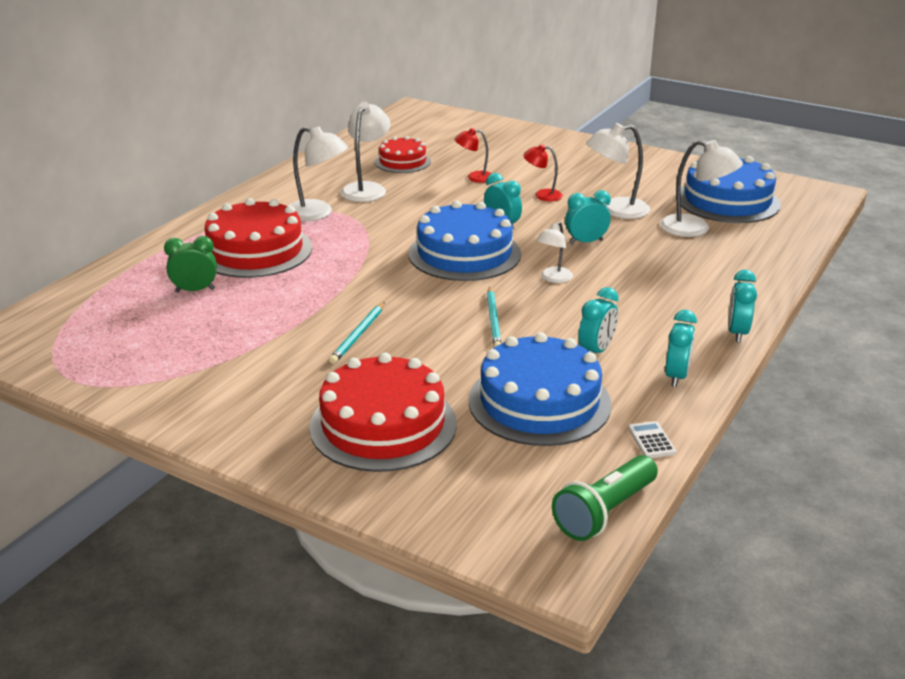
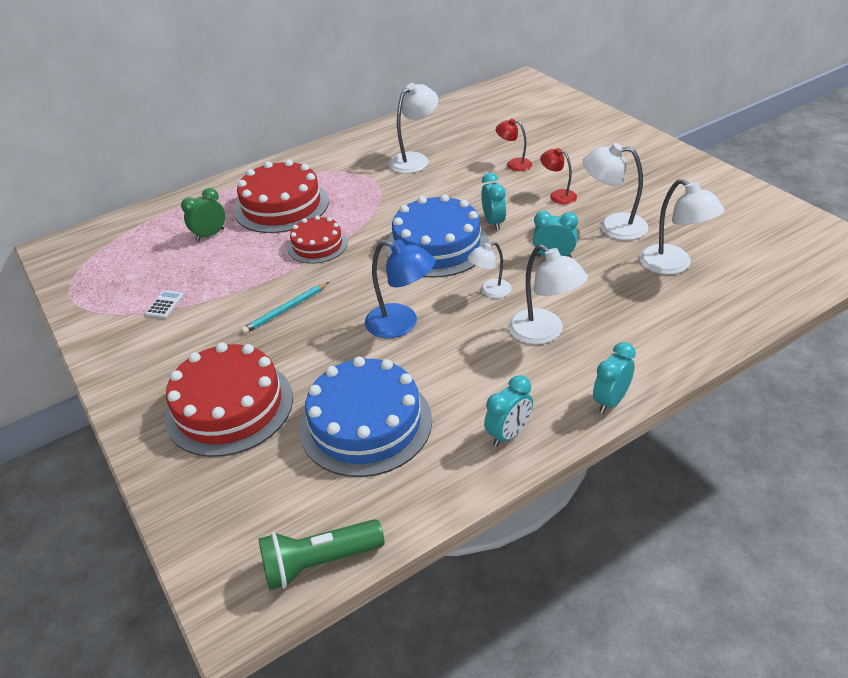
camera: 30 degrees right, 10 degrees up
(195, 290) = (210, 235): green clock -> green clock turned 60 degrees counterclockwise
(317, 213) = (356, 178): white lamp -> white lamp (544, 333)
(402, 162) = (467, 136): red cake -> red cake (317, 245)
(493, 320) = (401, 324): turquoise pencil -> blue lamp
(596, 351) = (460, 383): turquoise clock -> none
(651, 440) = (424, 499): white calculator -> white calculator (165, 305)
(727, 201) = (737, 238): blue cake -> none

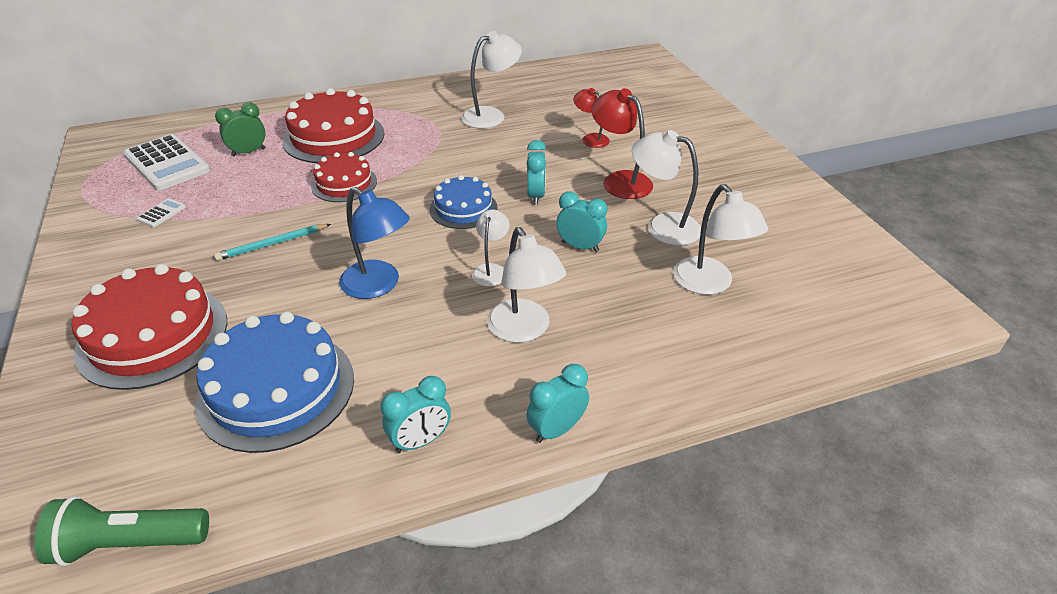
camera: 10 degrees right, 0 degrees up
(138, 260) = (167, 163): none -> white calculator
(437, 245) = (463, 208): blue cake -> blue cake, size x0.59
(490, 291) = (491, 270): white lamp -> white lamp turned 120 degrees clockwise
(558, 195) = (619, 180): red lamp -> red lamp, size x1.66

